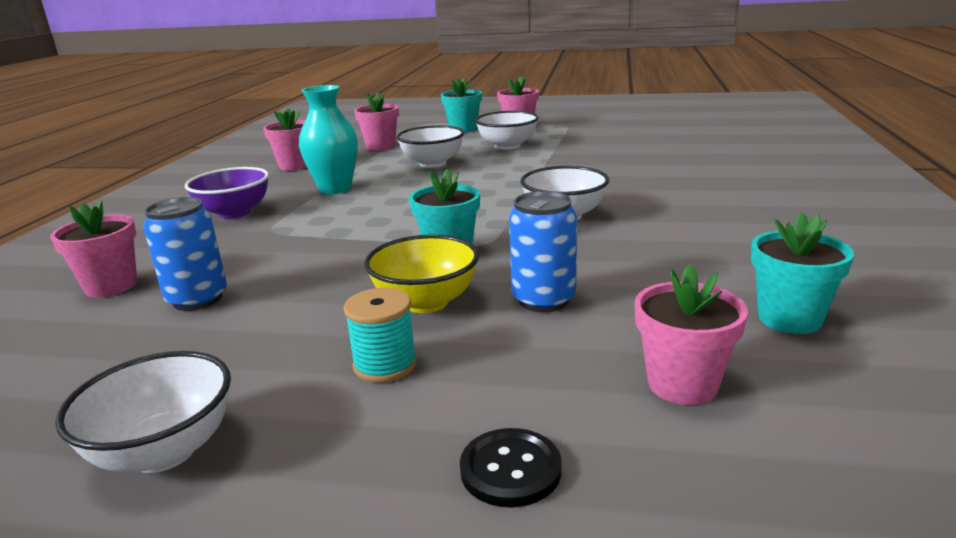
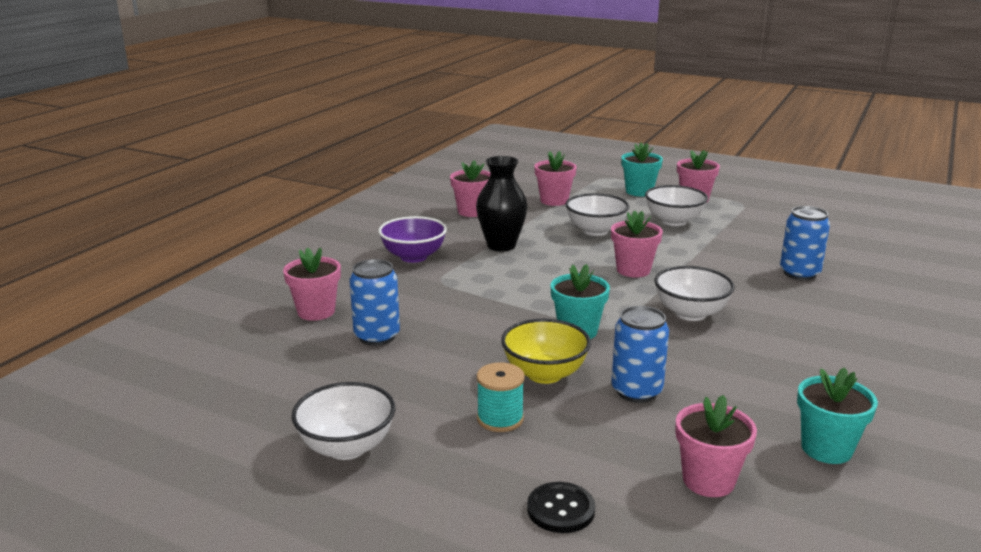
camera: 15 degrees right, 0 degrees up
(335, 189) = (501, 245): turquoise vase -> black vase
(486, 189) = (633, 270): none -> pink flower pot
(650, 168) = (799, 273): none -> blue can

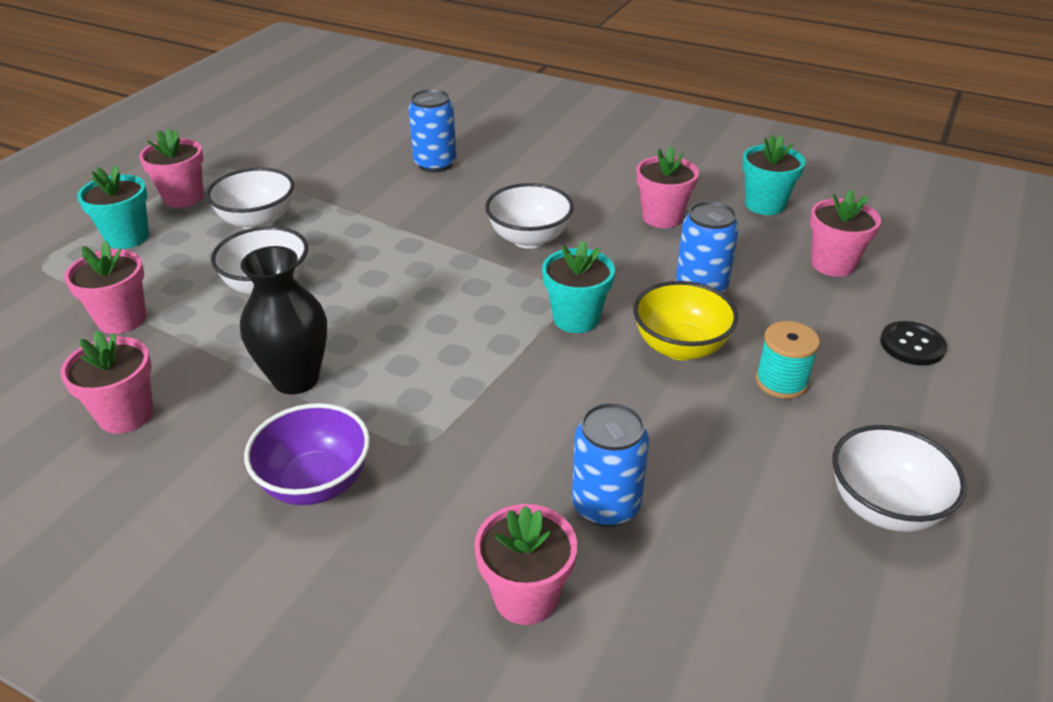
camera: 90 degrees left, 15 degrees up
(633, 270) = (409, 266): pink flower pot -> pink flower pot (662, 217)

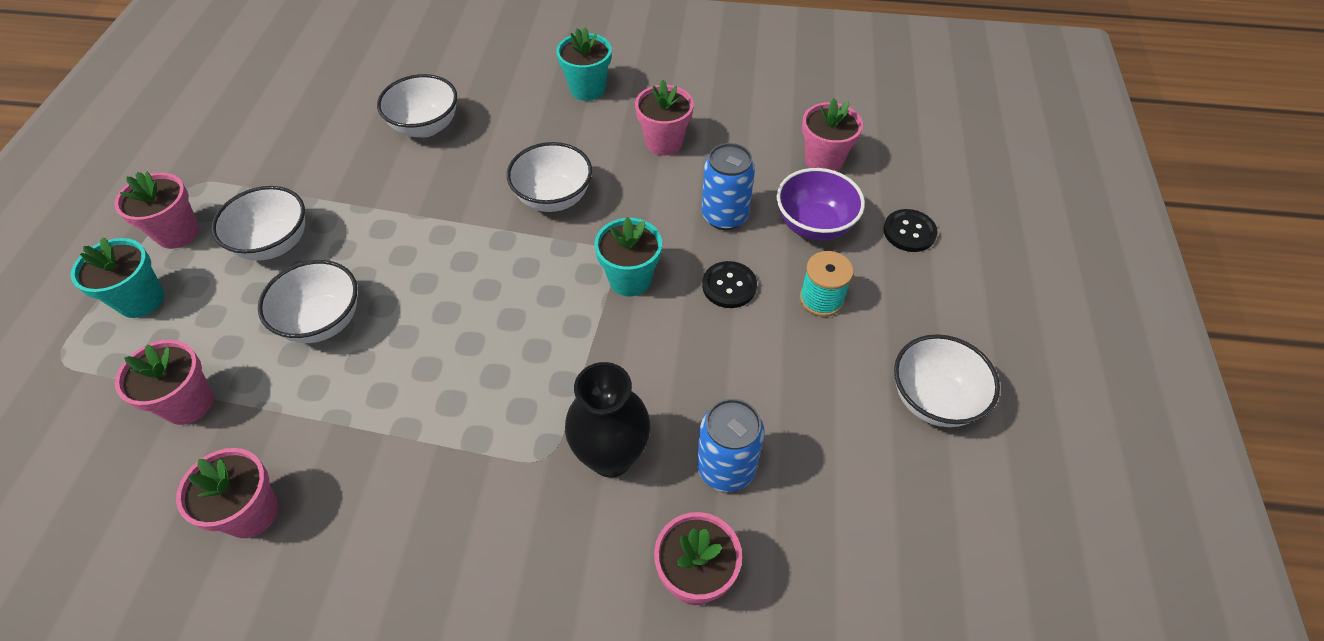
camera: 20 degrees left, 15 degrees up
(296, 379) = (401, 421): black vase -> black vase (611, 457)
(316, 483) = (471, 527): purple bowl -> purple bowl (814, 225)
(435, 164) = (425, 127): blue can -> white bowl
(680, 347) = (729, 286): yellow bowl -> black button
(765, 205) = (747, 106): turquoise flower pot -> turquoise flower pot (587, 89)

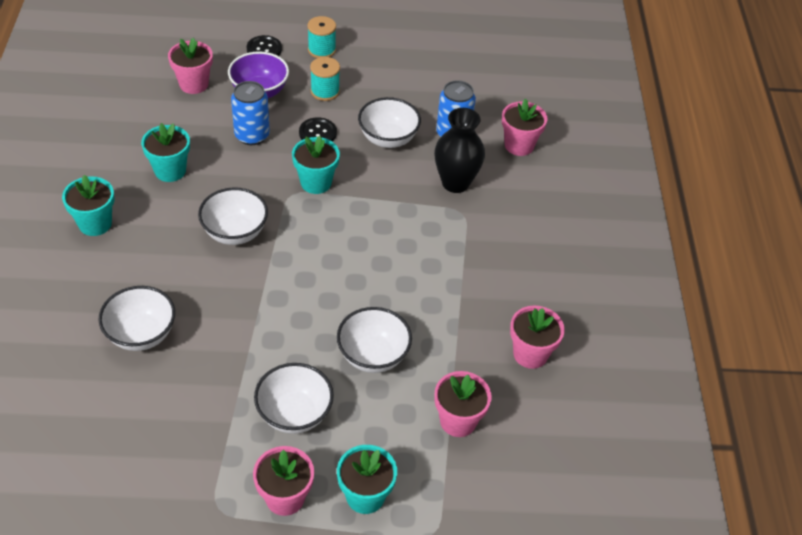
camera: 100 degrees left, 5 degrees down
(664, 142) = (170, 171): pink flower pot -> turquoise flower pot
(920, 300) = (321, 50): none -> turquoise spool
(933, 399) = (394, 52): white bowl -> white bowl (388, 139)

